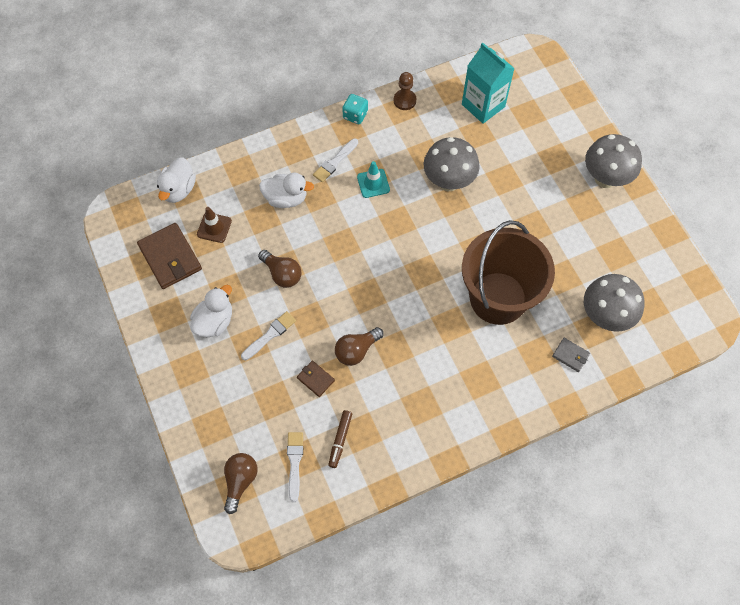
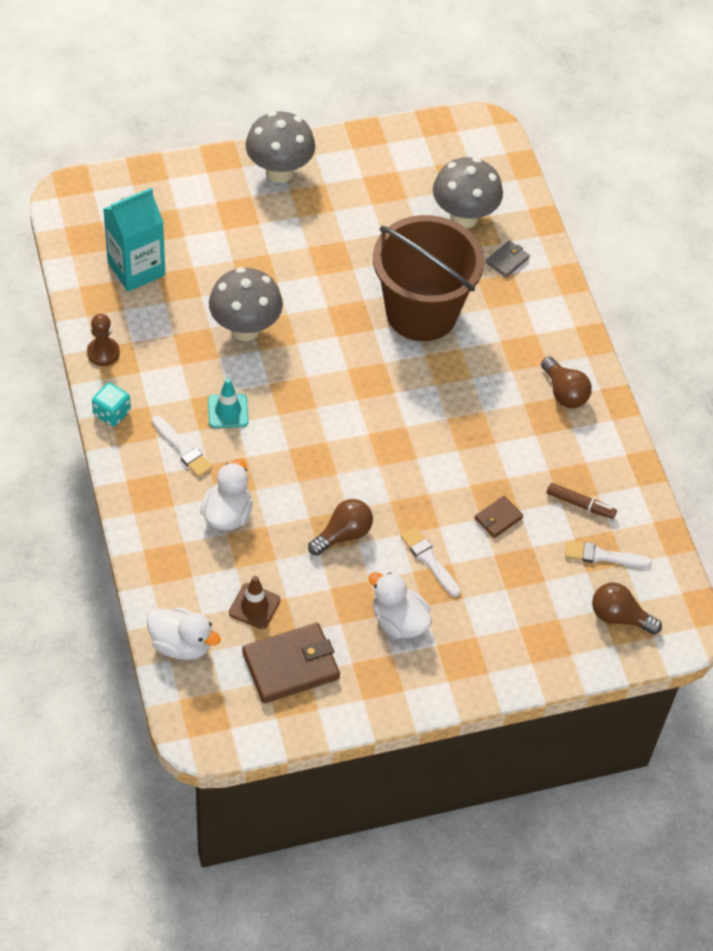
camera: 85 degrees left, 10 degrees down
(356, 350) = (466, 469): brown light bulb -> brown light bulb (564, 392)

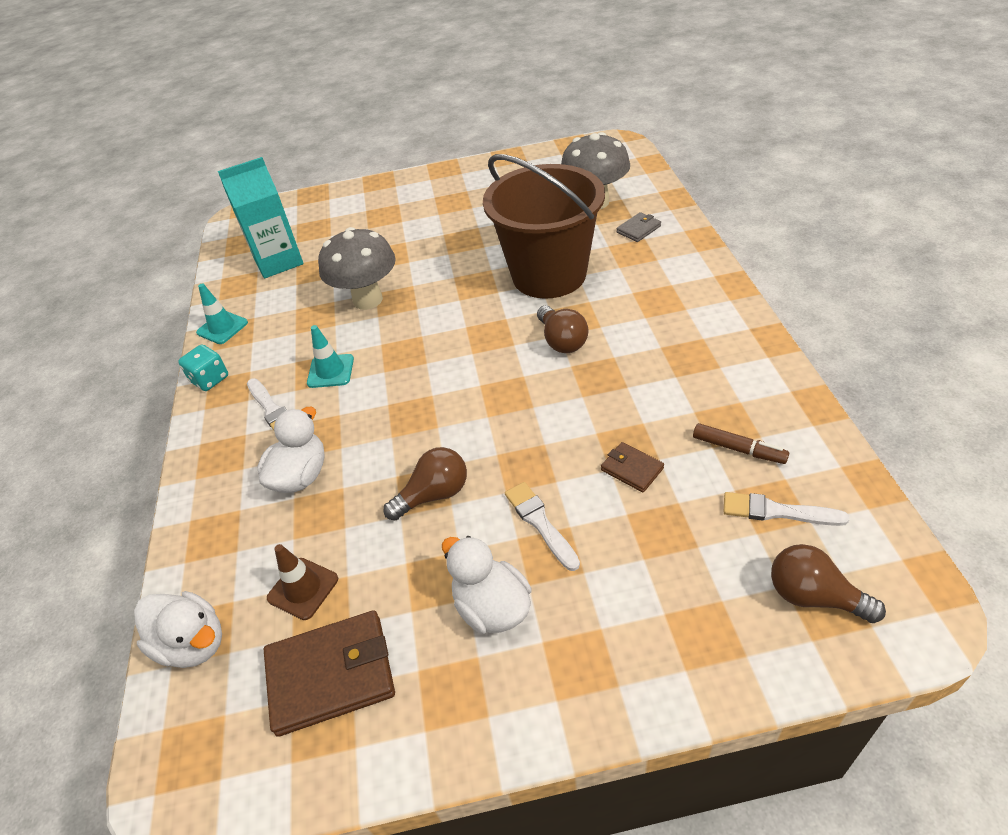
camera: 15 degrees right, 10 degrees down
(103, 353) = (222, 328): brown pawn -> turquoise traffic cone
(279, 172) = (427, 186): grey mushroom -> none
(498, 518) = (632, 469): brown wallet -> brown wallet turned 75 degrees clockwise
(564, 392) = (707, 334): brown light bulb -> brown light bulb (562, 341)

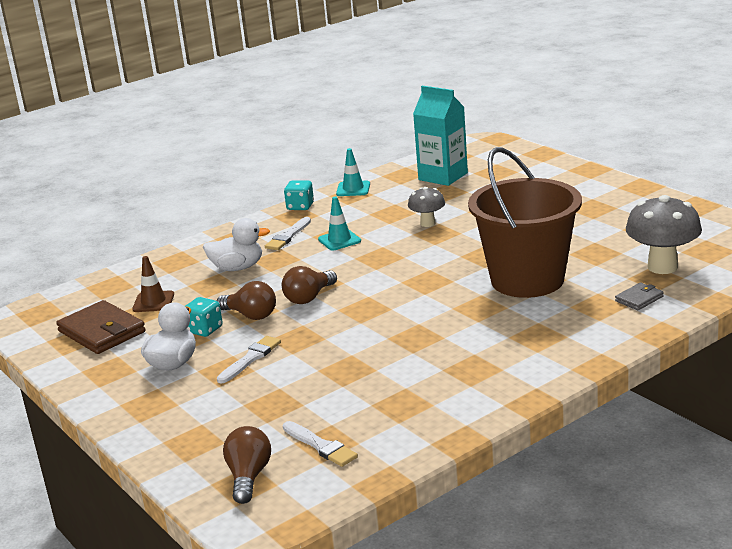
camera: 60 degrees right, 20 degrees down
(193, 643) = (101, 287): white duck -> none
(368, 300) = (427, 223): grey mushroom -> grey mushroom, size x0.57
(430, 551) = (204, 330): none -> turquoise dice
(562, 341) = (445, 311): brown light bulb -> brown light bulb (309, 297)
(632, 469) = (324, 378): brown wallet -> none
(638, 229) = (639, 299): grey wallet -> grey wallet turned 60 degrees counterclockwise
(738, 449) = (376, 416): brown marker -> none
(777, 511) = (321, 446): white brush -> white brush turned 150 degrees clockwise

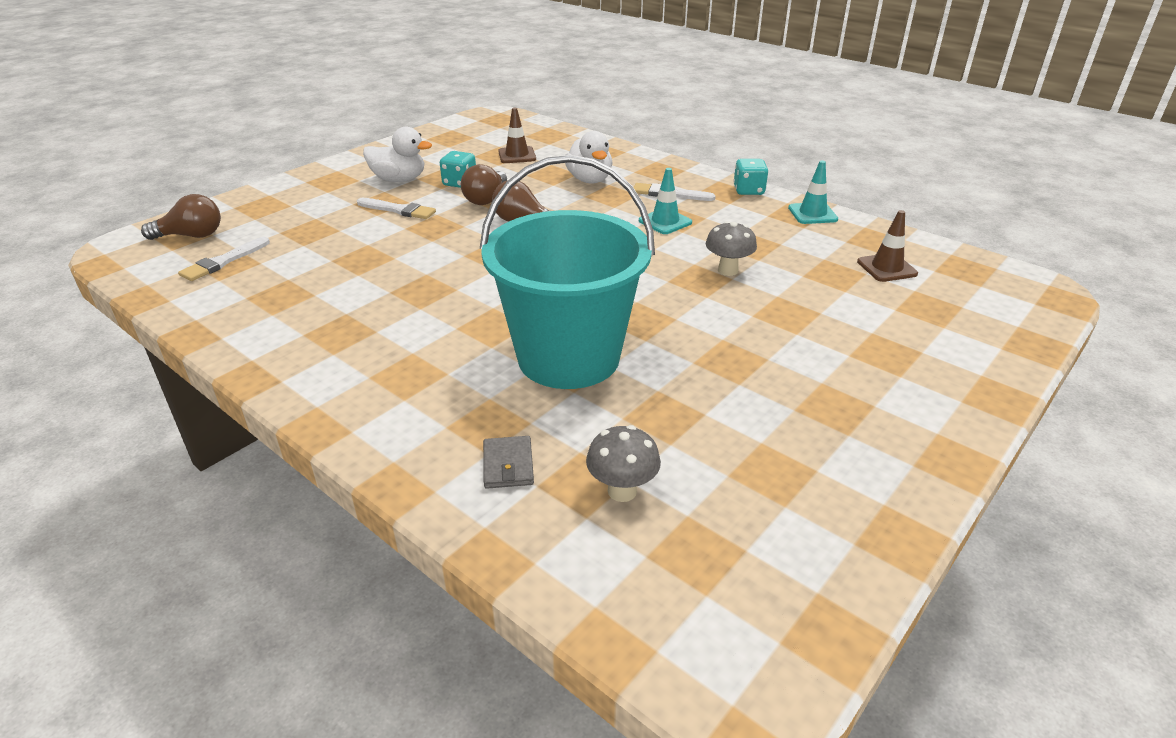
camera: 75 degrees right, 10 degrees up
(102, 331) = (463, 145): brown wallet -> none
(443, 176) = (886, 268): turquoise carton -> brown traffic cone
(527, 280) = (568, 357): brown bucket -> turquoise bucket
(639, 299) = (508, 465): grey wallet -> grey wallet turned 45 degrees clockwise
(662, 267) = (622, 491): grey mushroom -> grey mushroom, size x0.57

